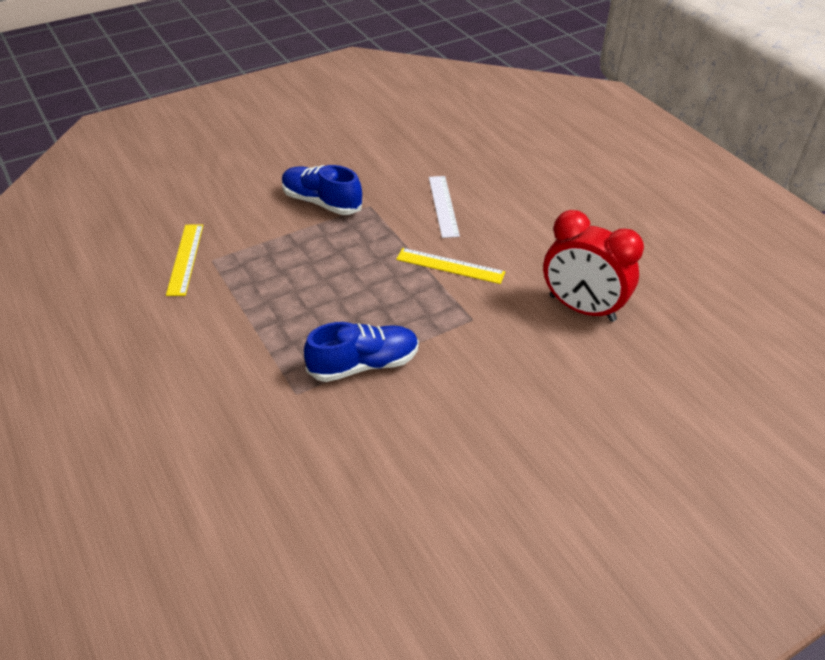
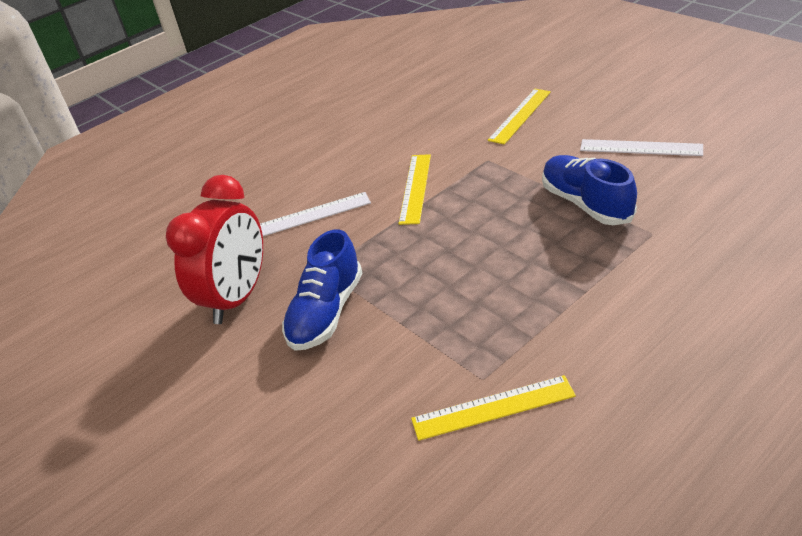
camera: 95 degrees left, 5 degrees down
(434, 436) = (640, 148): none -> white ruler
(548, 362) = (520, 115): none -> yellow ruler
(582, 308) = (444, 112): red clock -> red clock (237, 298)

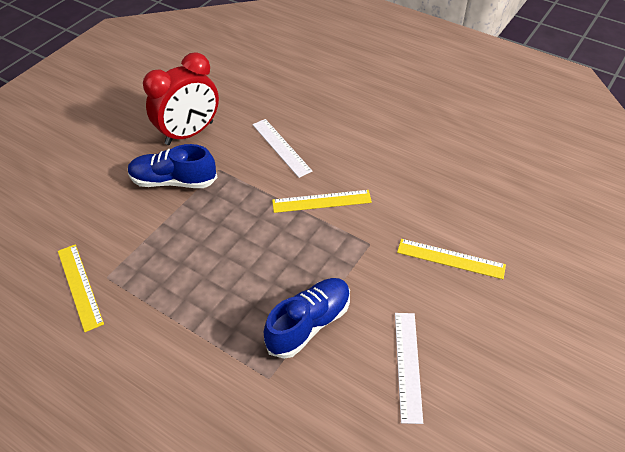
camera: 70 degrees right, 10 degrees up
(237, 298) = (189, 133): red clock -> red clock turned 45 degrees counterclockwise

